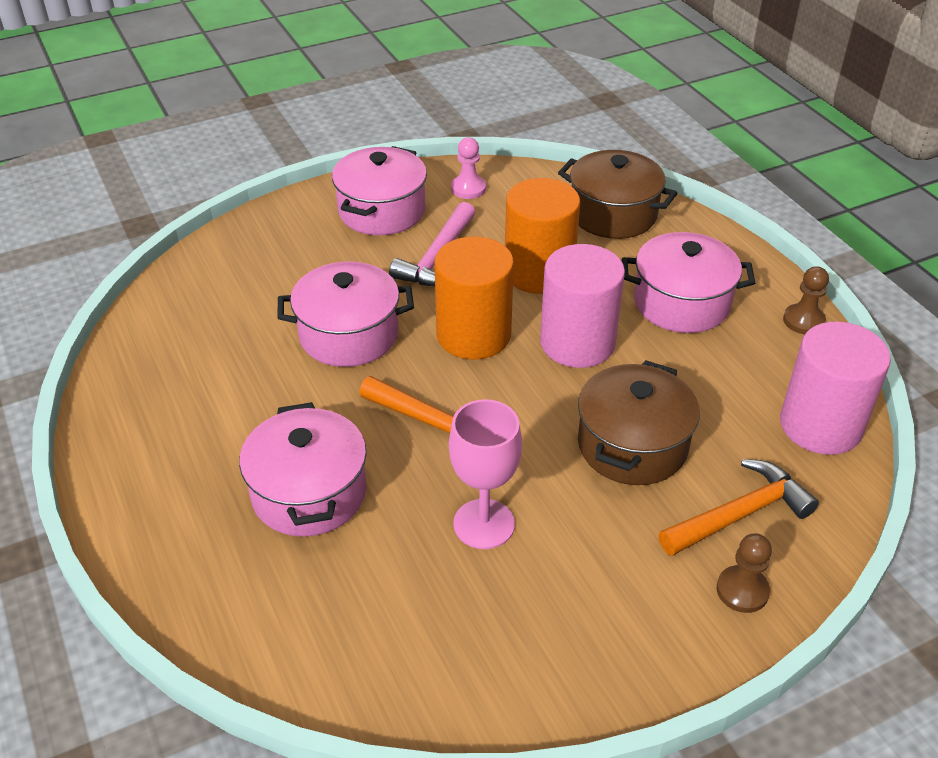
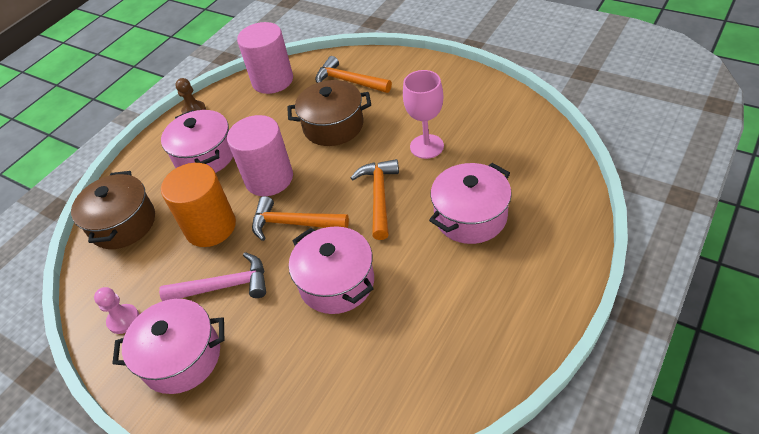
camera: 115 degrees left, 5 degrees up
(473, 335) = (293, 224): orange cylinder -> orange hammer
(742, 590) = (389, 66): brown pawn -> none

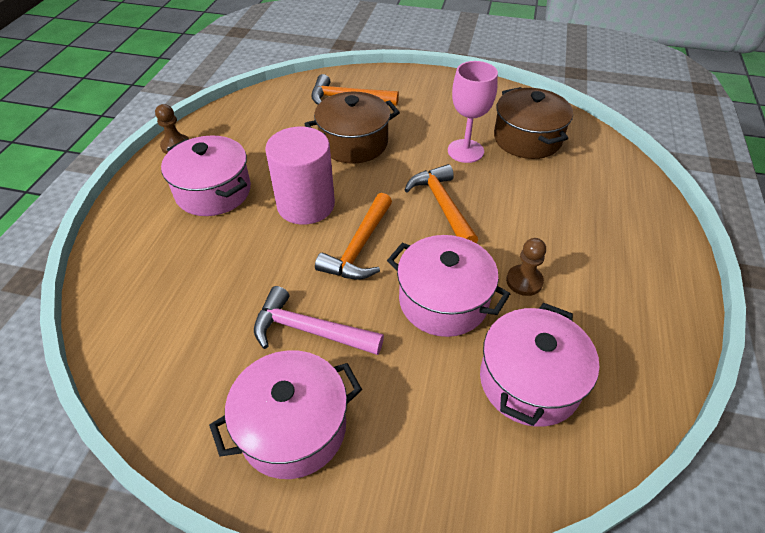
camera: 25 degrees left, 0 degrees up
(123, 224) = (136, 282): brown pot -> brown pot (527, 139)
(123, 320) = (189, 399): pink pawn -> none
(210, 227) = (258, 267): orange cylinder -> none
(224, 286) = (309, 330): pink hammer -> pink hammer turned 135 degrees counterclockwise
(272, 80) = (259, 106): pink cylinder -> none
(293, 224) = (359, 247): orange hammer -> orange hammer turned 60 degrees counterclockwise
(412, 278) = (524, 281): none -> brown pawn
(470, 216) = (548, 210): pink pot -> pink pot (529, 381)

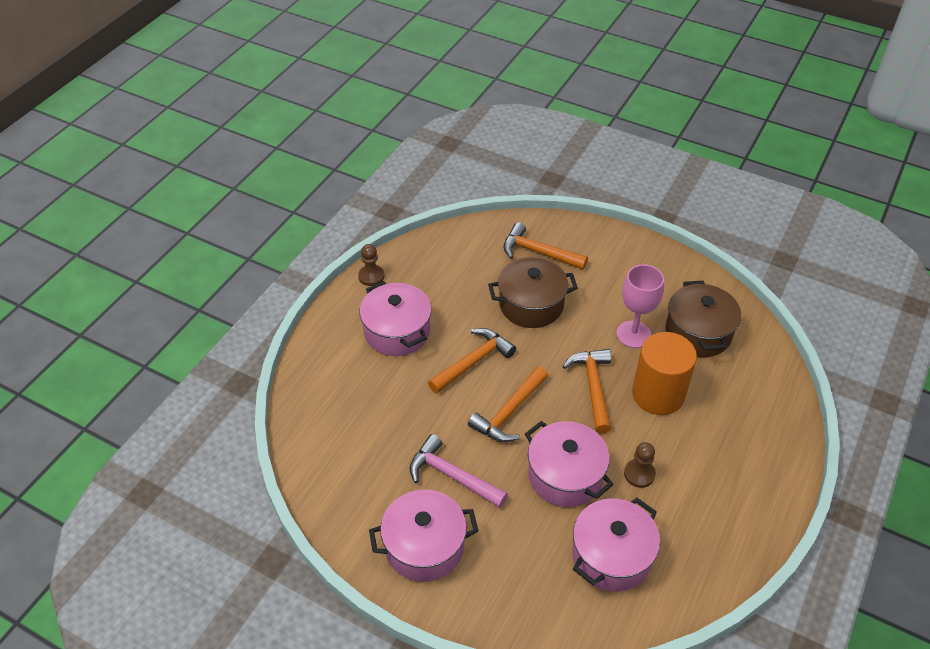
camera: 15 degrees right, 0 degrees up
(306, 205) = (473, 361): pink cylinder -> orange hammer
(511, 199) = (658, 394): none -> orange cylinder

